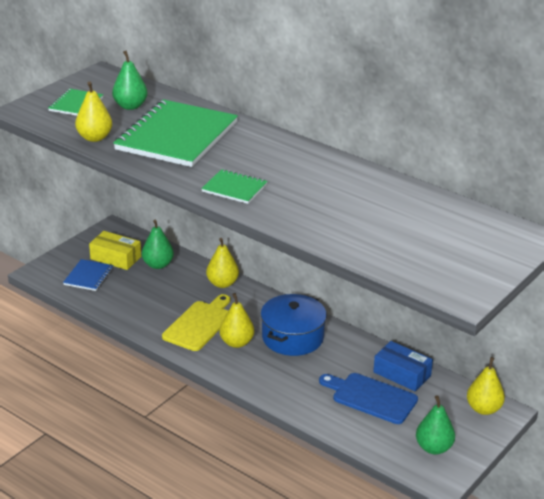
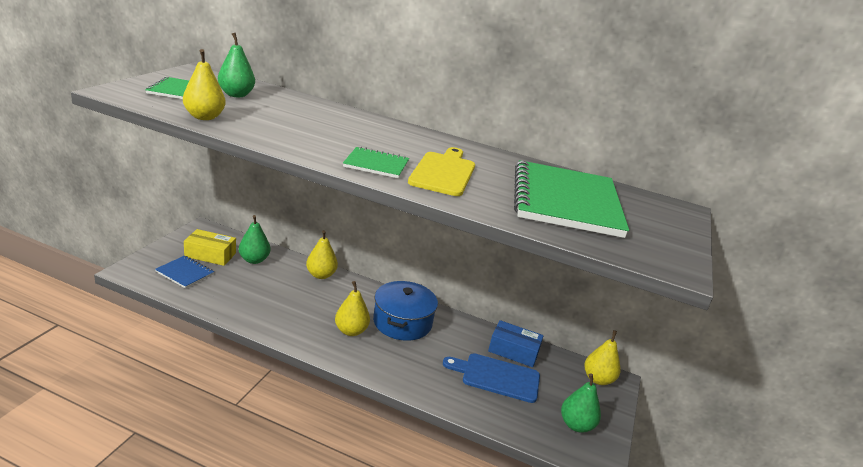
camera: 20 degrees left, 5 degrees down
(88, 276) = (185, 273): blue notebook -> blue notebook turned 60 degrees counterclockwise
(176, 136) = (294, 120): green notebook -> green notebook (565, 201)
(199, 324) = (309, 314): yellow cutting board -> yellow cutting board (443, 172)

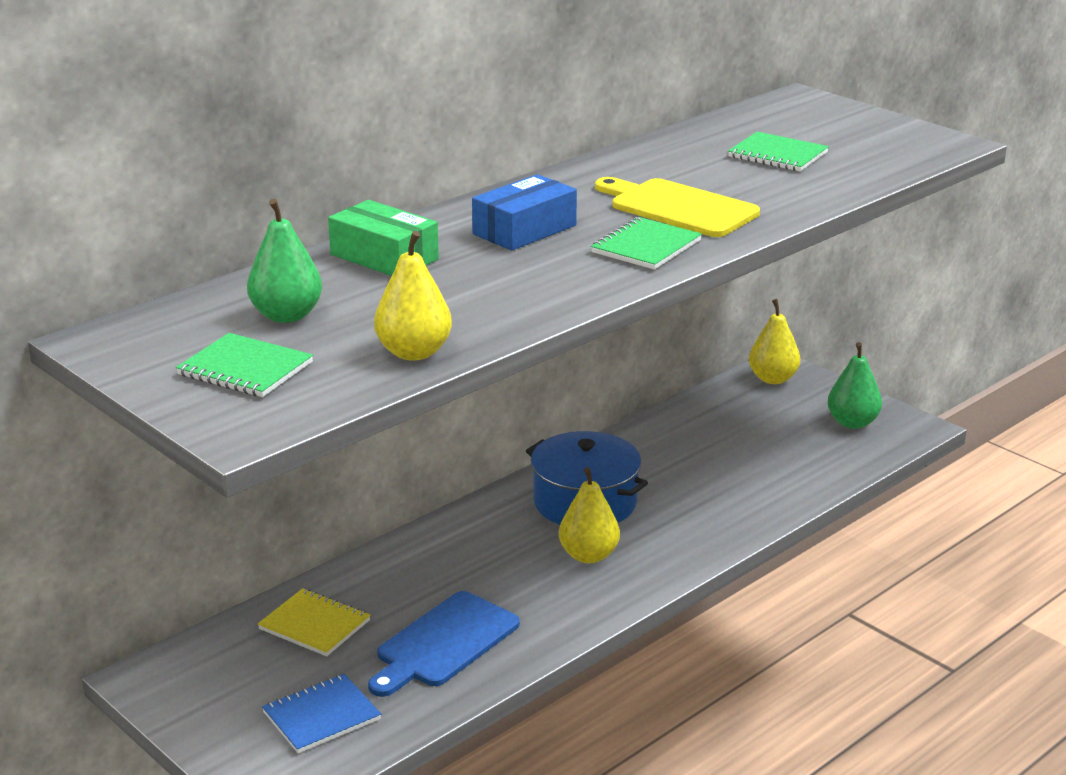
camera: 60 degrees left, 0 degrees up
(210, 255) = (265, 677): yellow box -> none
(254, 260) = (314, 625): green pear -> yellow notebook
(315, 109) = (384, 257): none -> green box
(321, 275) = (407, 556): yellow pear -> none
(496, 377) = (743, 454): blue cutting board -> blue cutting board (444, 643)
(513, 351) = (692, 424): blue box -> blue box (524, 230)
(565, 201) = (777, 155): green notebook -> green notebook, size x0.47

